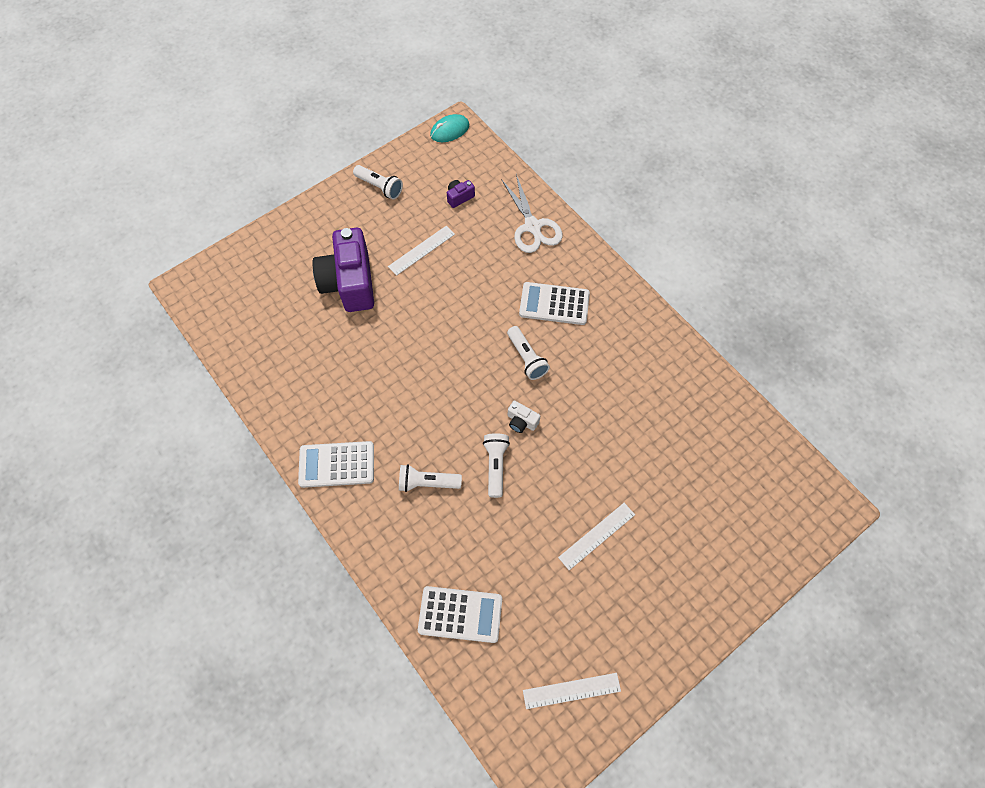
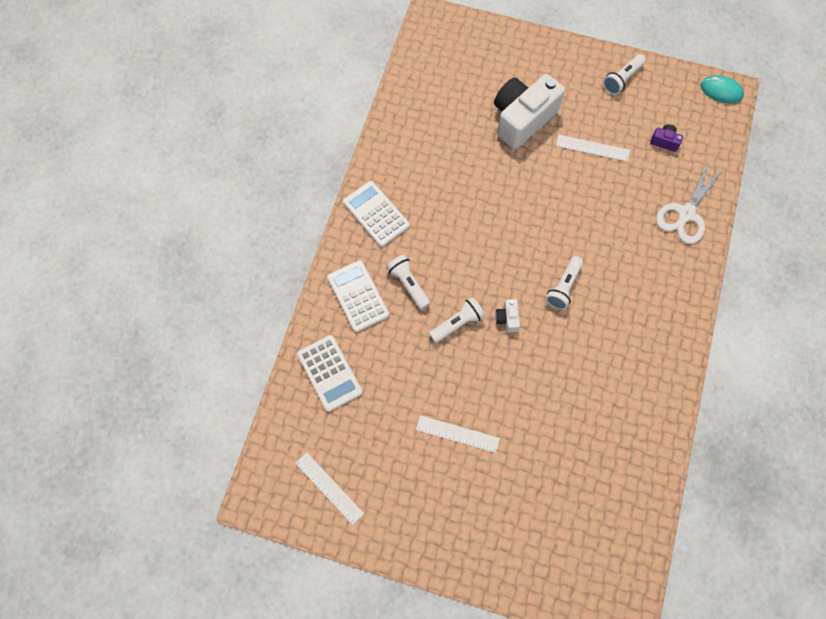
camera: 55 degrees right, 5 degrees up
(349, 283) = (522, 119): purple camera -> white camera
(380, 187) = (622, 79): white flashlight -> white flashlight turned 45 degrees clockwise
(554, 304) = (628, 276): white calculator -> white calculator (358, 296)

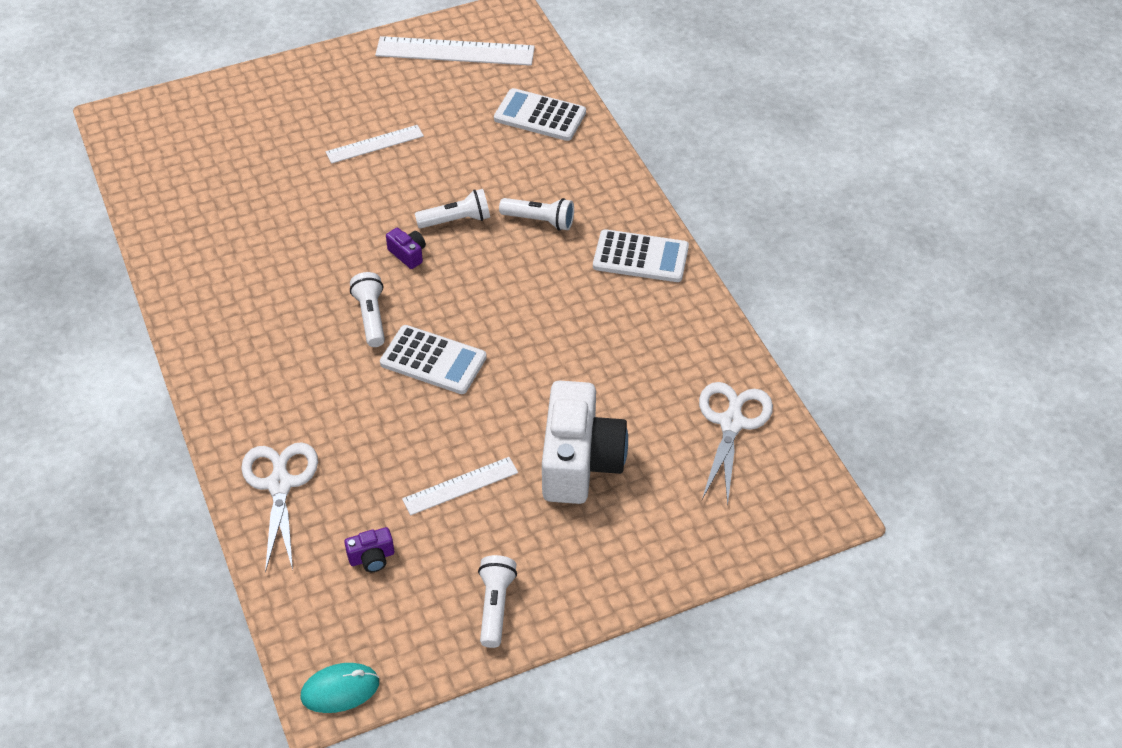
camera: 140 degrees right, 20 degrees down
(329, 488) = (455, 51): white ruler -> white ruler, size x1.70
(358, 296) = (579, 182): white calculator -> white calculator (433, 361)
(429, 86) = (731, 422): none -> white scissors
(457, 323) = (456, 220): white flashlight -> white flashlight turned 120 degrees counterclockwise
(507, 318) = (408, 254): white camera -> purple camera

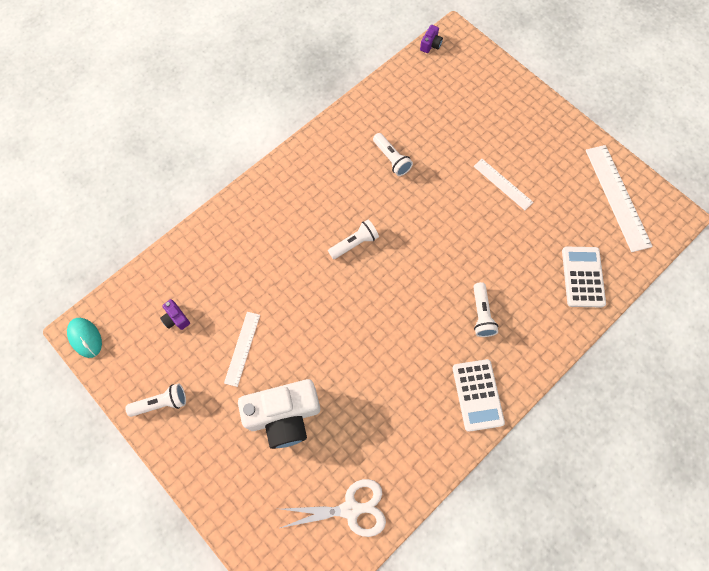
camera: 70 degrees right, 20 degrees up
(280, 484) = (212, 247): white scissors -> none
(408, 254) = (415, 243): purple camera -> purple camera (430, 45)
(433, 361) = (333, 294): white calculator -> none
(456, 220) = (458, 261): white flashlight -> white flashlight (391, 159)
(460, 486) = (242, 348): white ruler -> white ruler turned 60 degrees clockwise

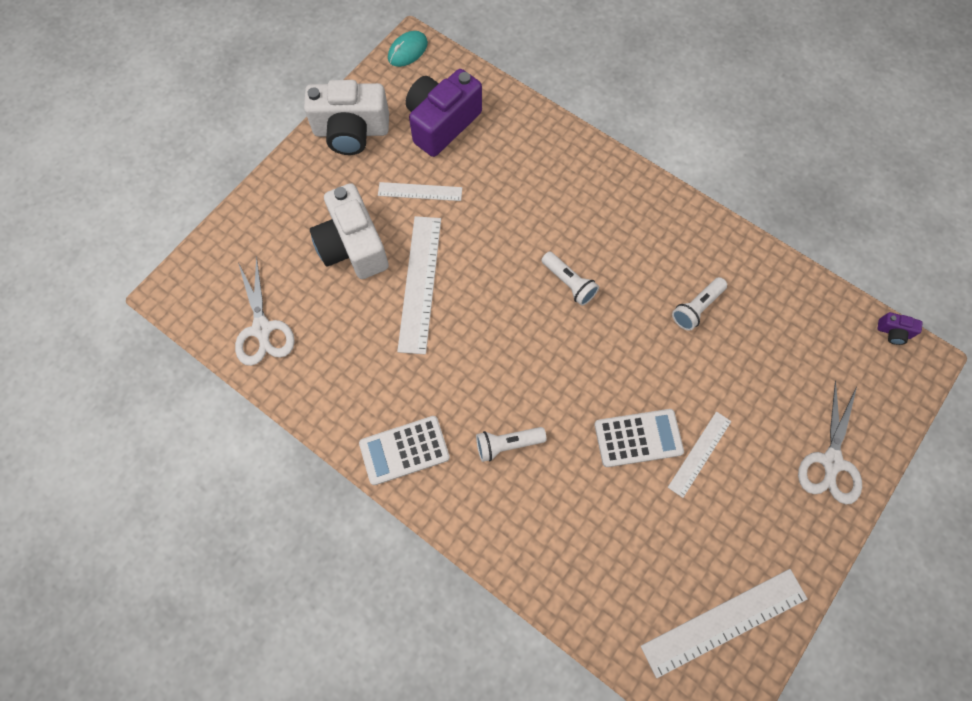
camera: 80 degrees right, 0 degrees up
(161, 403) = (351, 131): white flashlight -> white camera
(176, 318) = (442, 123): purple camera -> purple camera, size x2.47
(332, 361) = (420, 283): none -> white ruler
(517, 106) = (831, 462): none -> white scissors
(583, 277) = (586, 575): white calculator -> white calculator (638, 438)

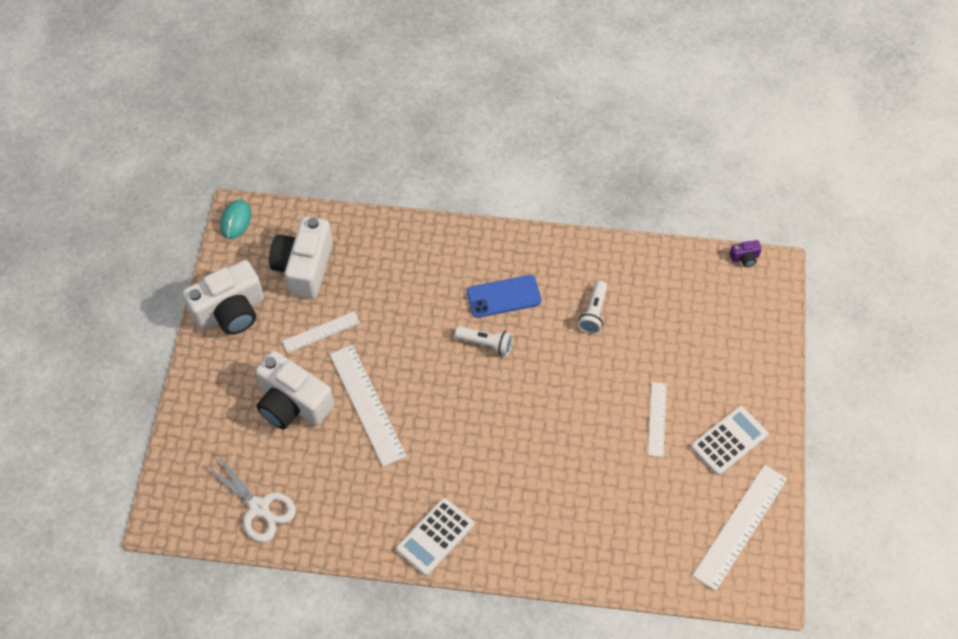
camera: 30 degrees left, 10 degrees down
(442, 123) = (304, 267): purple camera -> white camera
(507, 444) = (512, 489): white flashlight -> none
(614, 245) = (504, 296): none -> blue phone
(638, 438) = (606, 432): white calculator -> white calculator (729, 441)
(831, 462) = (752, 375): white scissors -> none

